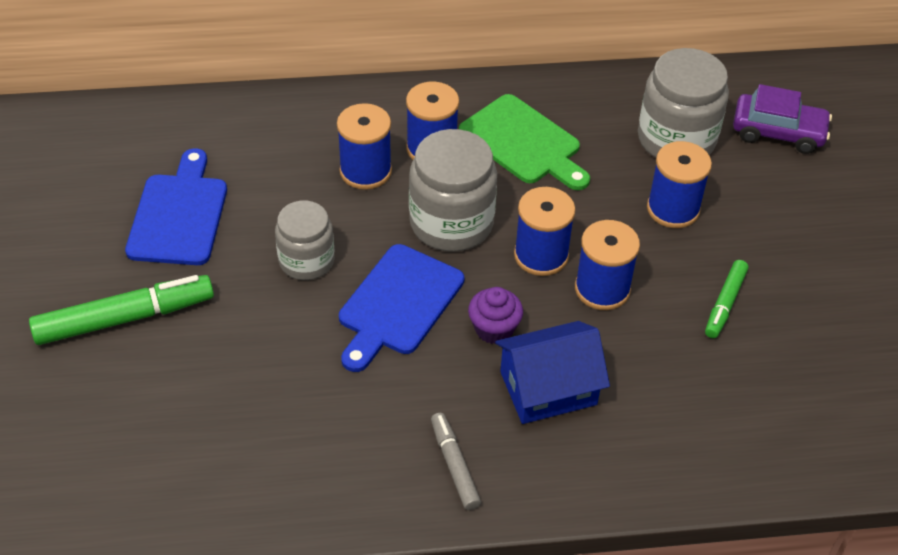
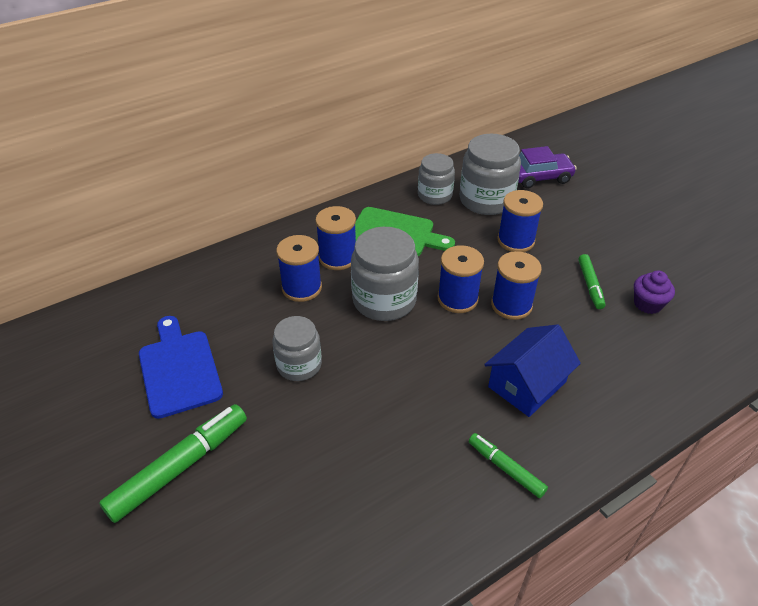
camera: 25 degrees left, 5 degrees down
(398, 304) = (386, 369): blue cutting board -> none
(454, 465) = (506, 468): grey marker -> green marker
(494, 329) = (462, 359): purple cupcake -> purple cupcake (647, 304)
(612, 108) = (435, 195): none -> grey jar

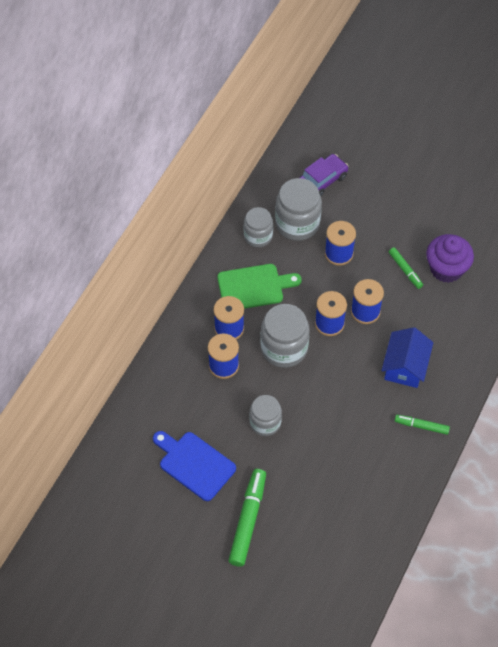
camera: 30 degrees left, 15 degrees up
(647, 304) = (446, 269): purple cupcake -> purple cupcake, size x1.70

